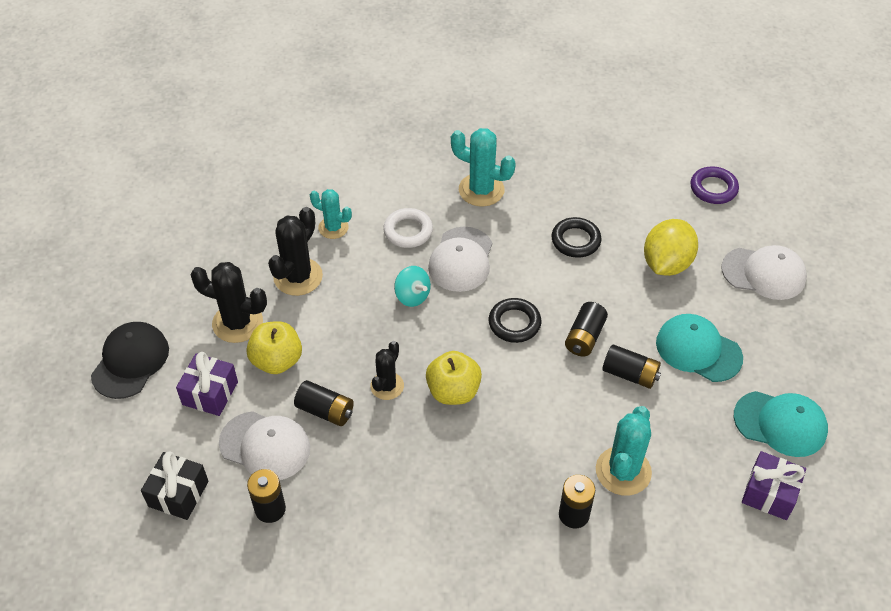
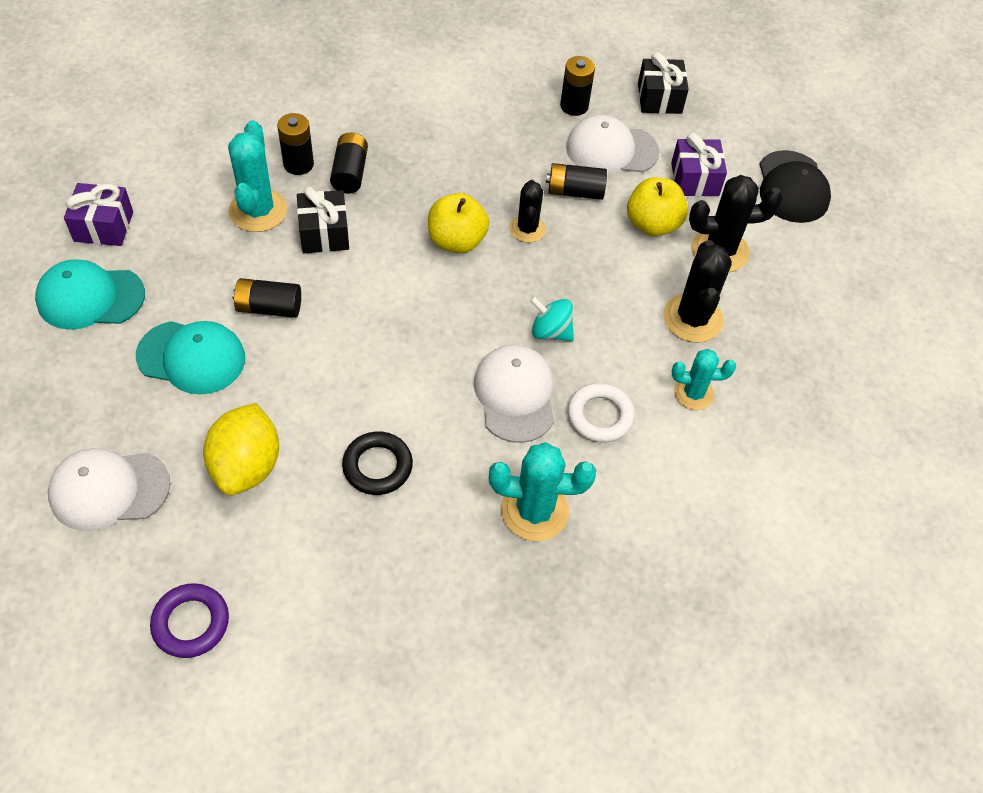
camera: 155 degrees right, 5 degrees up
(514, 323) = (419, 331): black ring -> none
(567, 430) = (324, 233): none -> black gift
(584, 337) = (331, 336): black battery -> black battery (350, 173)

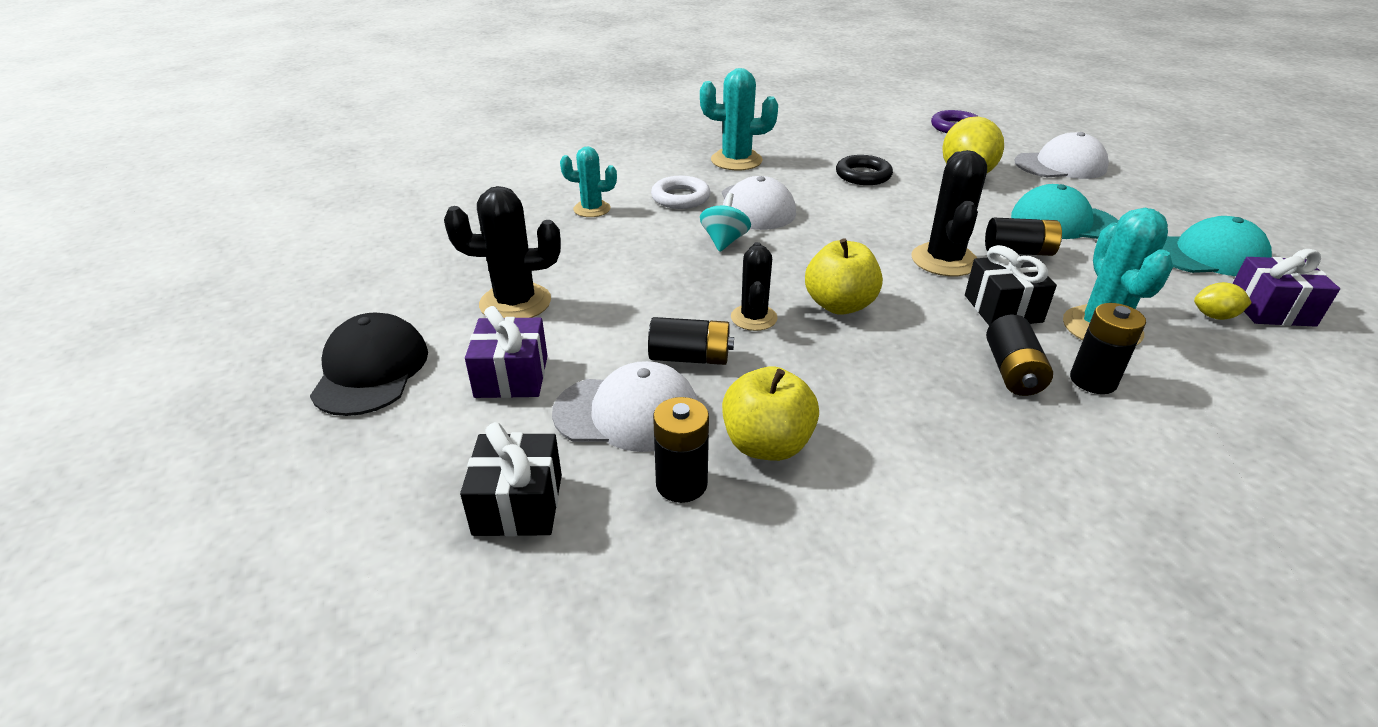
camera: 175 degrees left, 20 degrees down
(157, 220) = (1214, 316): none -> yellow lemon
(550, 331) = (724, 241): turquoise spinning top -> turquoise spinning top turned 105 degrees counterclockwise
(652, 224) = (591, 325): yellow apple -> yellow apple (767, 445)
(692, 318) = (573, 251): black cactus -> black cactus (944, 260)

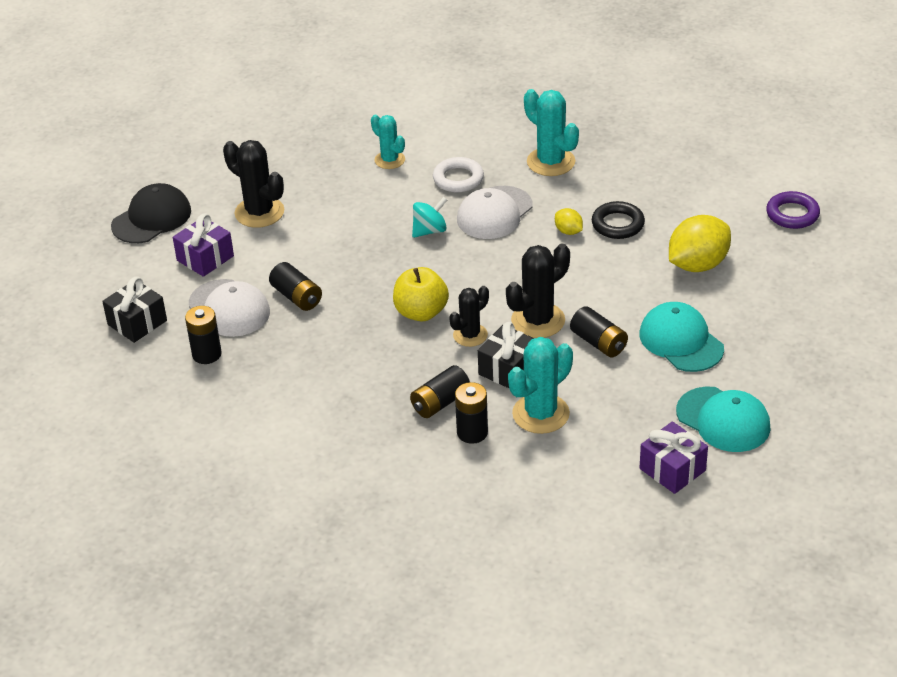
camera: 45 degrees right, 5 degrees up
(754, 318) = (363, 293): black cactus -> black cactus (470, 335)
(767, 445) = (265, 360): yellow apple -> none
(1060, 165) = (795, 297): white cap -> none
(1214, 316) = (625, 450): yellow lemon -> yellow lemon (568, 231)

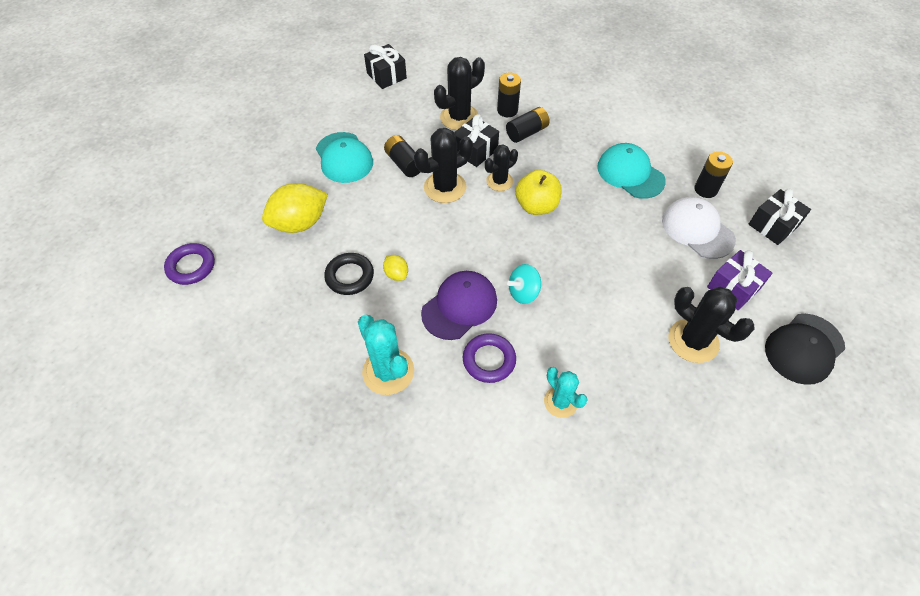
camera: 175 degrees left, 15 degrees up
(297, 297) = (641, 234): black battery -> none
(458, 179) = (489, 360): white ring -> purple ring
(494, 213) = (459, 306): white cap -> purple cap
(540, 414) = (459, 117): turquoise cactus -> black cactus
(672, 469) = (386, 76): purple gift -> black gift
(723, 420) = (341, 101): turquoise cap -> turquoise cap (630, 173)

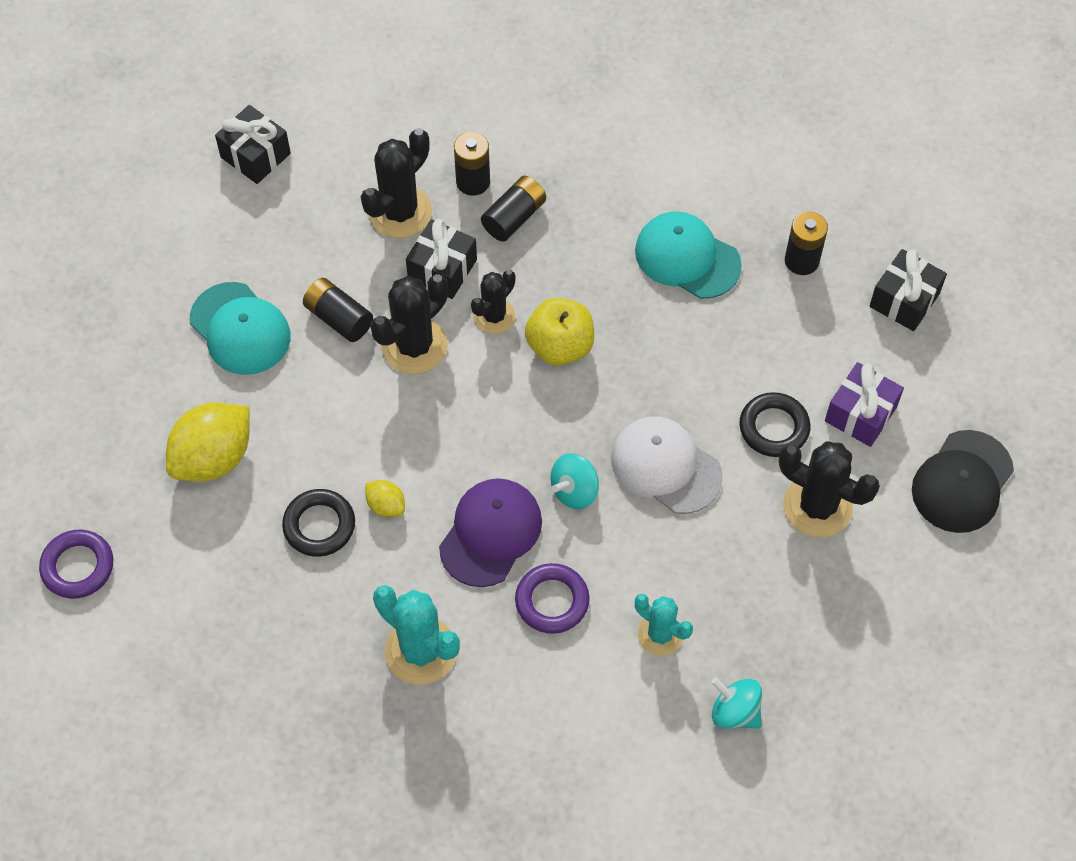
camera: 15 degrees left, 5 degrees up
(605, 473) = (735, 712): none -> turquoise spinning top
(670, 283) = (774, 428): none -> black ring
(697, 230) = (799, 332): white cap -> white cap (665, 466)

